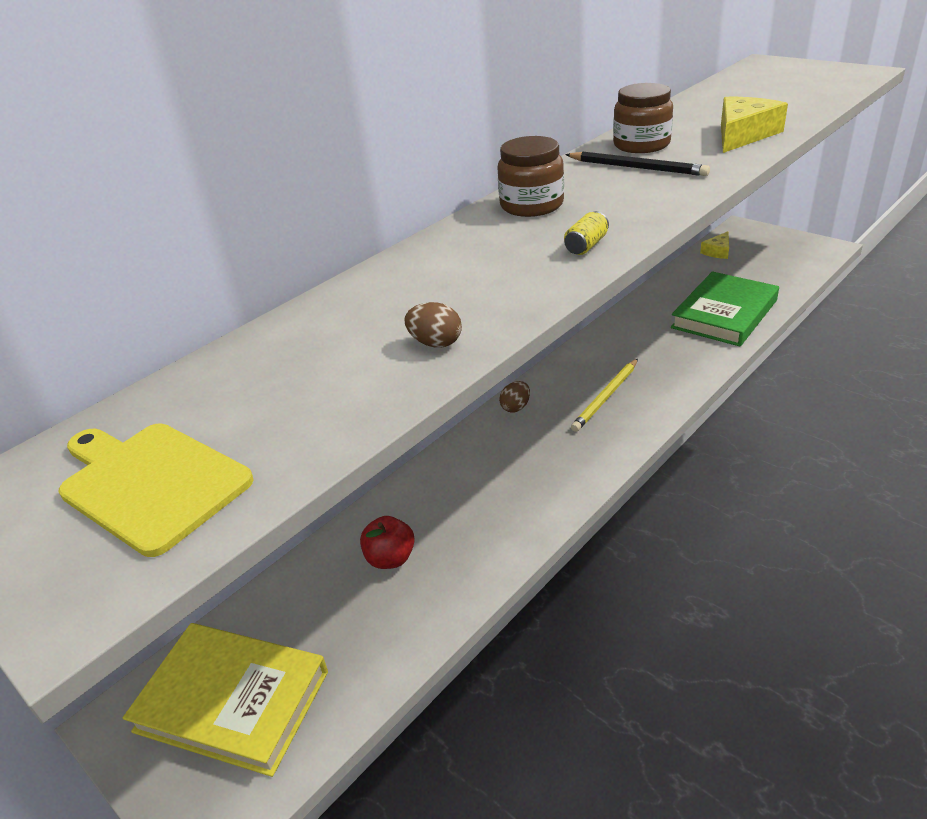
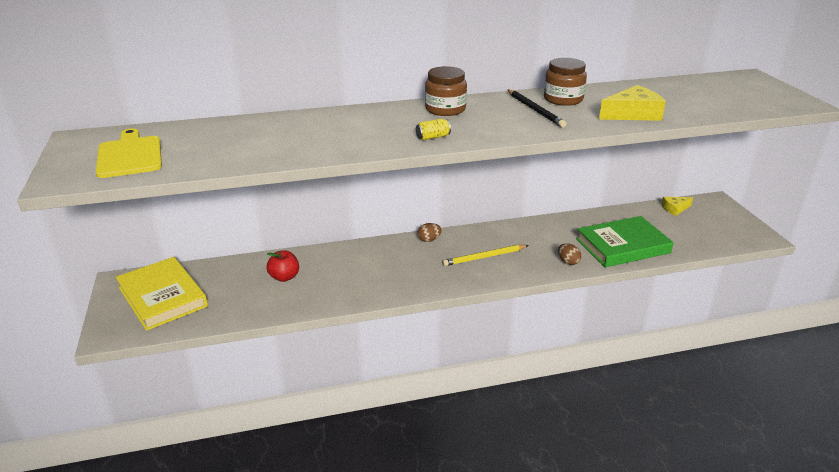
camera: 30 degrees right, 5 degrees down
(435, 343) = (296, 150): brown egg -> brown egg (568, 262)

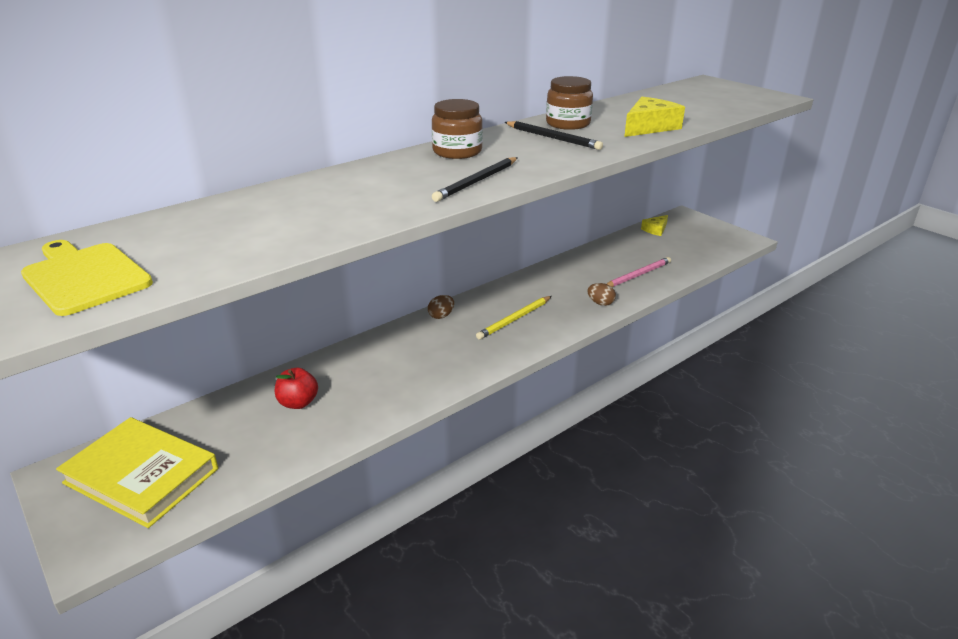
camera: 25 degrees left, 0 degrees up
(433, 137) = (477, 182): yellow can -> black pencil
(622, 246) = (637, 275): green book -> pink pencil

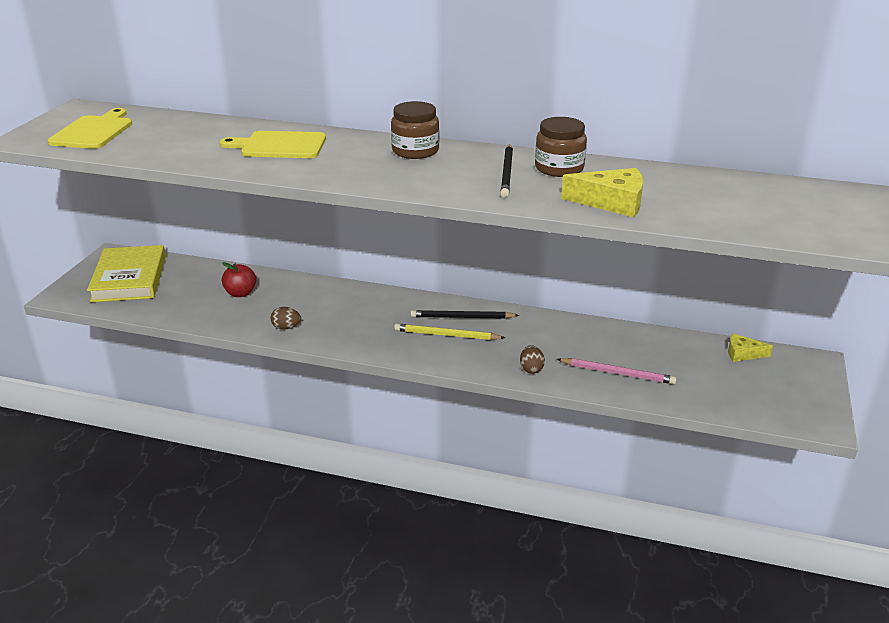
camera: 55 degrees right, 0 degrees up
(344, 193) = (279, 146): none -> yellow cutting board
(441, 316) = (410, 300): brown egg -> brown egg (286, 327)
(477, 182) = (357, 175): black pencil -> black pencil (462, 317)

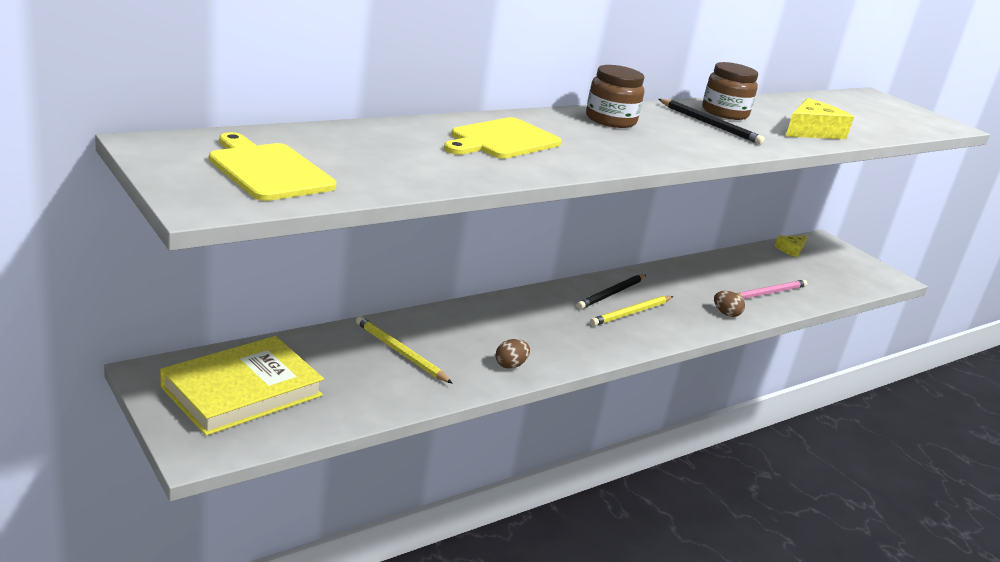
camera: 55 degrees left, 5 degrees down
(129, 278) = (242, 391): yellow book -> yellow book turned 75 degrees counterclockwise
(240, 293) = (400, 352): red apple -> yellow pencil

